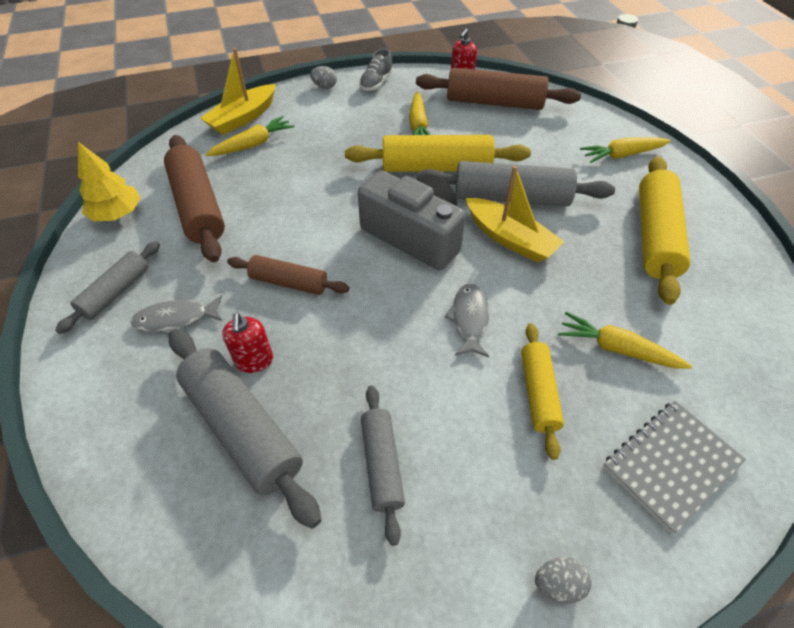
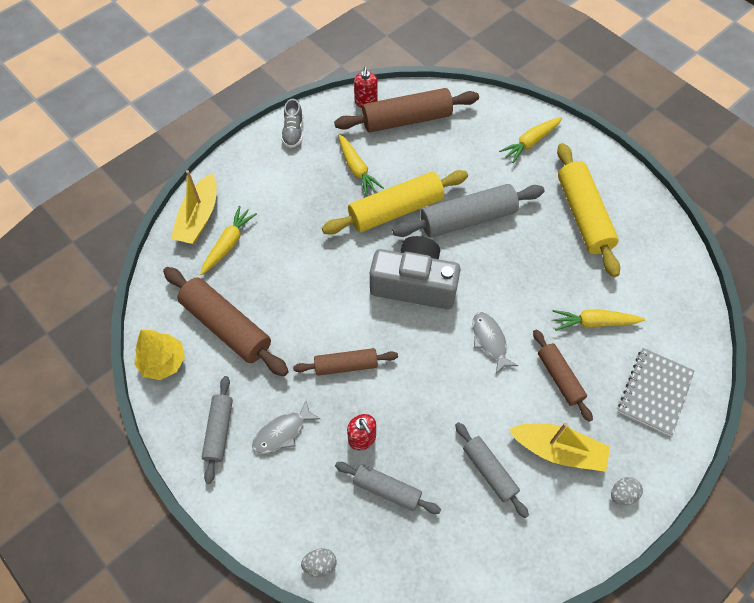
camera: 25 degrees left, 10 degrees up
(242, 428) = (387, 489): grey rolling pin -> grey rolling pin, size x0.59
(324, 86) = (249, 153): grey egg -> grey egg (320, 564)
(510, 239) = (485, 259): yellow boat -> yellow boat (558, 450)
(538, 393) = (559, 377): yellow rolling pin -> brown rolling pin

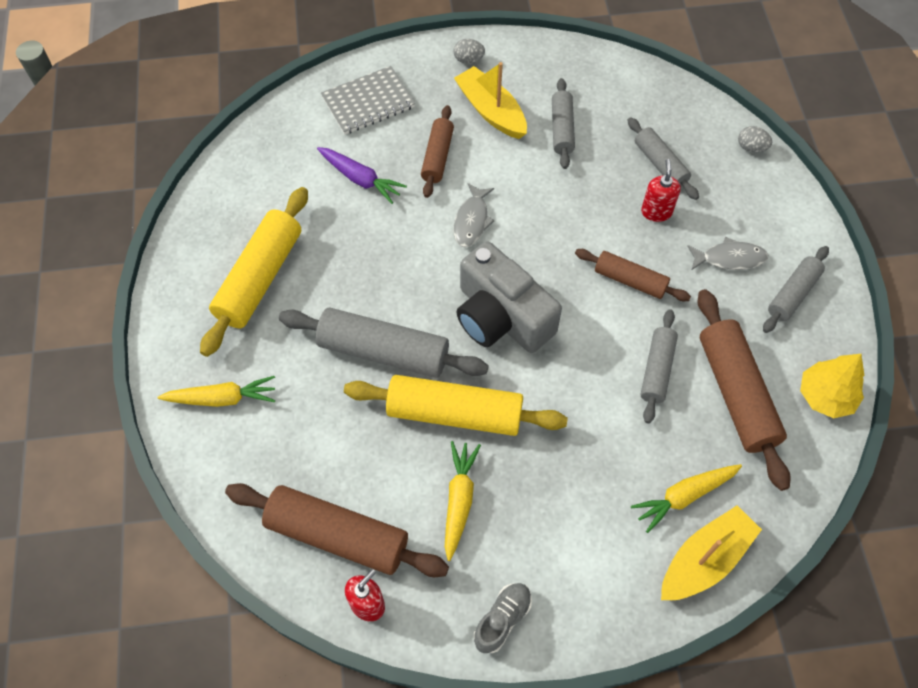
camera: 145 degrees left, 0 degrees up
(288, 310) = (657, 370): none -> grey rolling pin
(594, 322) = (360, 179): yellow carrot -> purple carrot

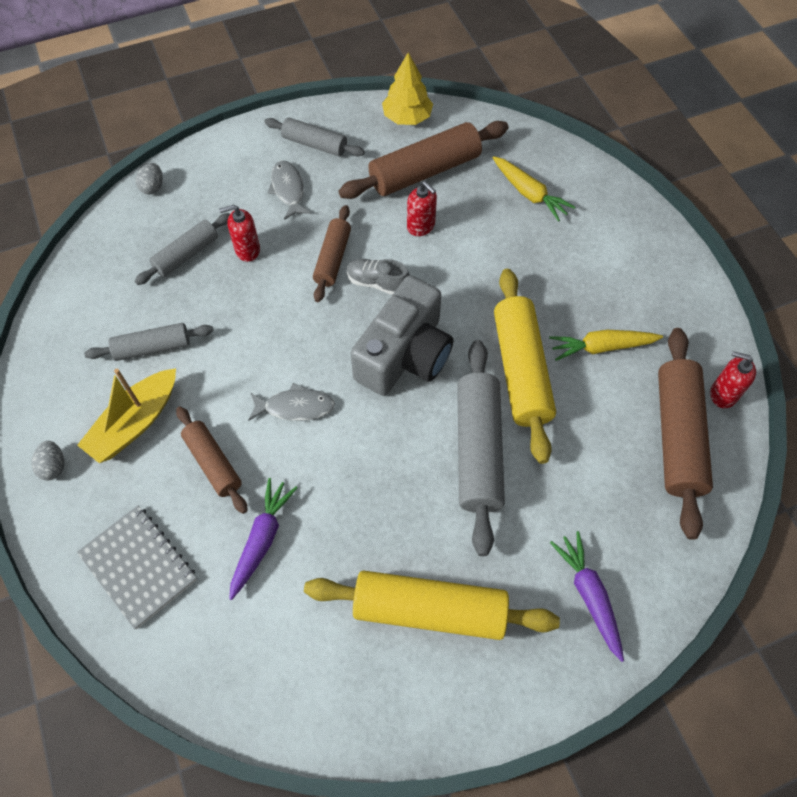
camera: 105 degrees left, 0 degrees up
(222, 398) = (589, 595): yellow carrot -> purple carrot
(437, 157) = (213, 463): brown rolling pin -> brown rolling pin turned 60 degrees clockwise
(502, 619) = (685, 294): grey shoe -> grey shoe (377, 283)
(657, 370) = (421, 226): grey rolling pin -> red soap dispenser
(705, 559) = (575, 175): yellow boat -> none

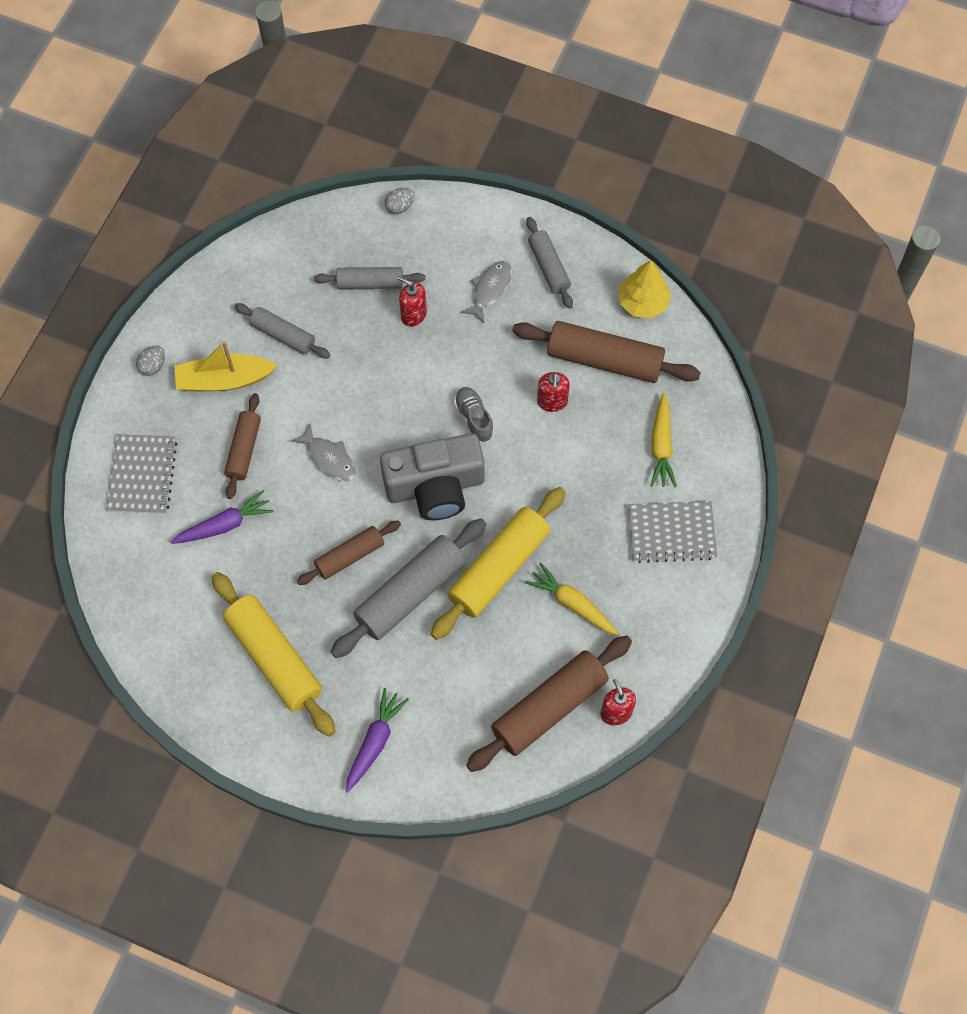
camera: 45 degrees right, 5 degrees up
(333, 259) = (463, 373): brown rolling pin -> brown rolling pin (349, 556)
(605, 242) = (671, 532): none -> grey notebook

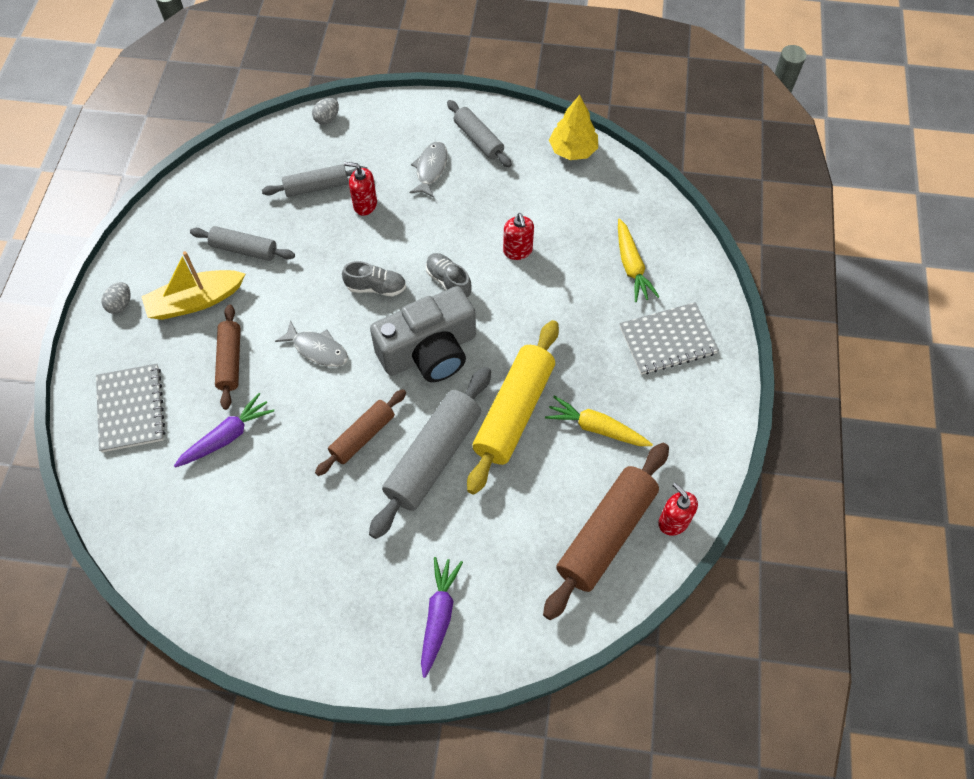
camera: 15 degrees left, 5 degrees down
(274, 658) = (311, 556): yellow rolling pin -> none
(401, 407) = (376, 287): none -> grey shoe
(604, 360) = (554, 205): brown rolling pin -> none

